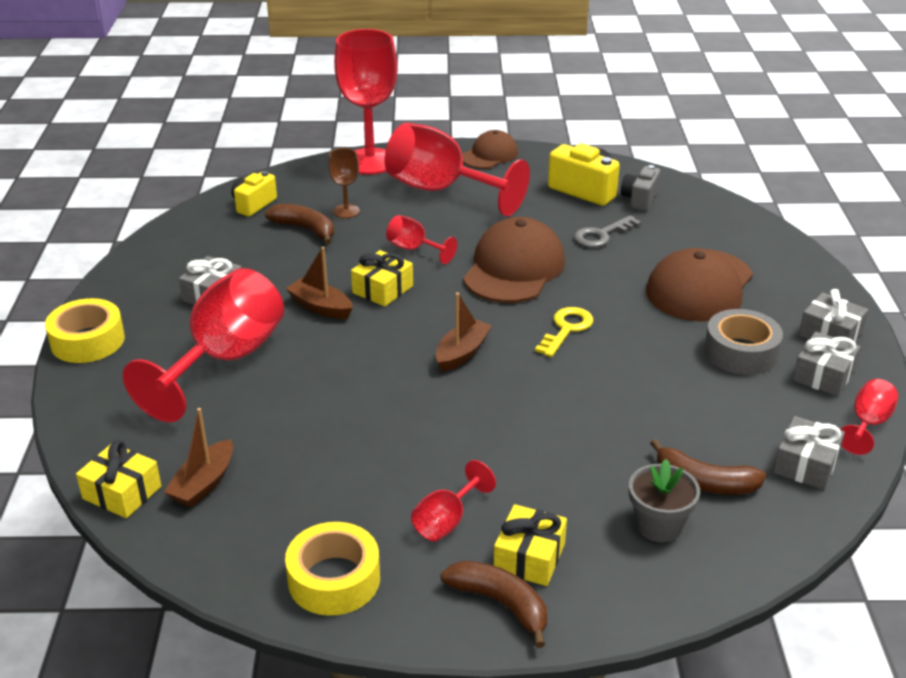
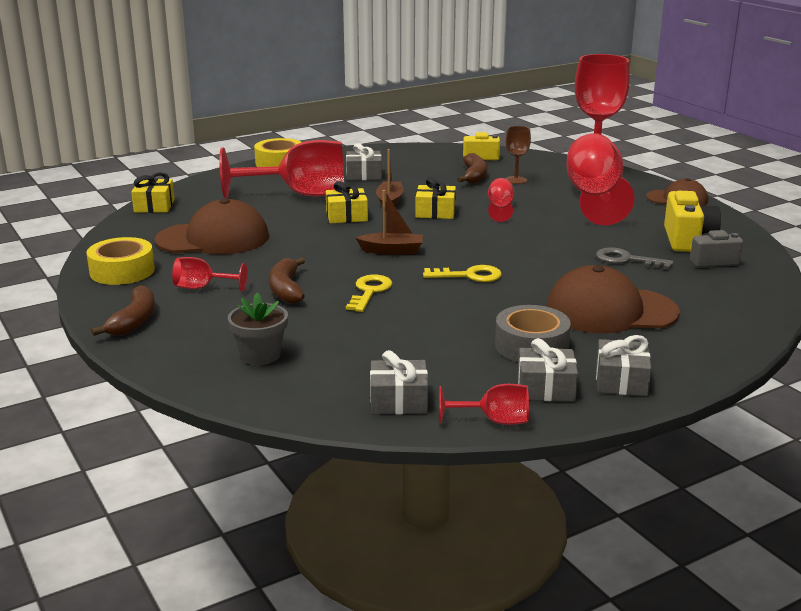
camera: 60 degrees right, 10 degrees down
(204, 483) = (179, 220): brown boat -> none
(514, 268) = (525, 242): brown cap -> brown cap (213, 239)
(529, 557) = (187, 319): yellow gift -> yellow gift (346, 216)
(555, 402) = (369, 291): none -> yellow key
(704, 482) = (330, 362): brown banana -> brown banana (286, 289)

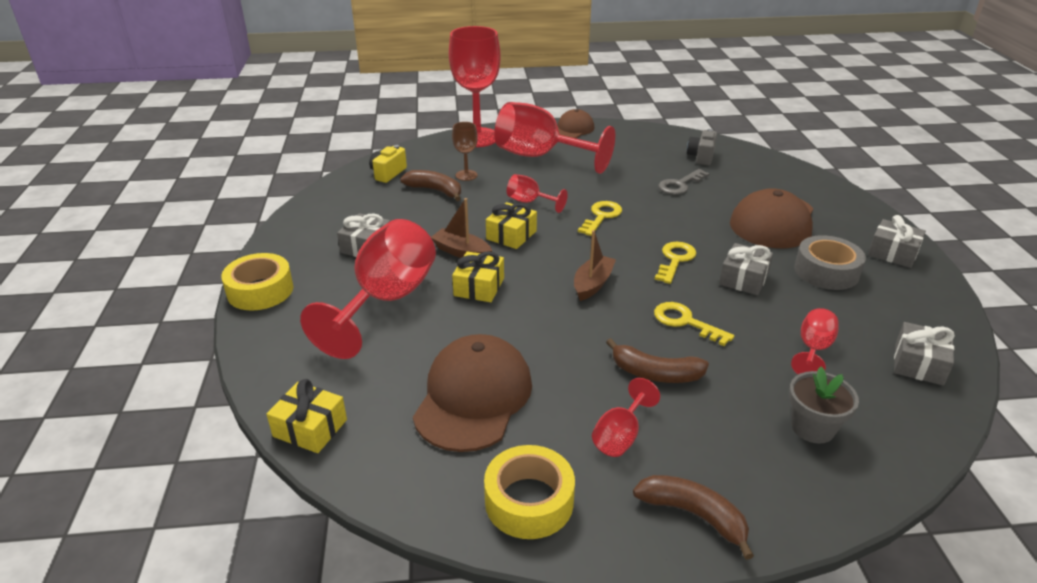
camera: 65 degrees left, 10 degrees up
(494, 421) = (955, 326): red goblet -> red goblet (813, 349)
(511, 237) = (601, 216): none -> yellow key
(546, 388) = (901, 287): grey gift -> grey gift (743, 279)
(687, 240) = (656, 152): yellow camera -> none

